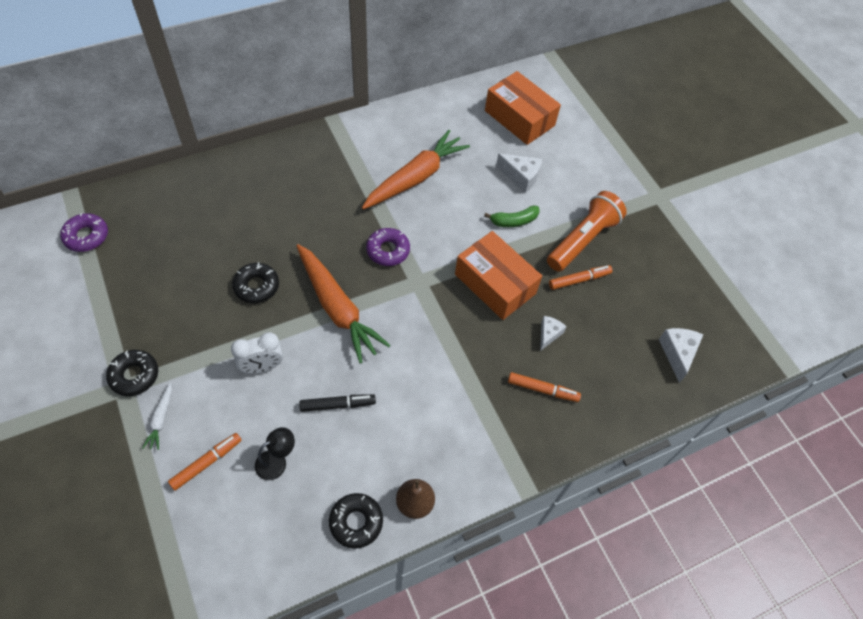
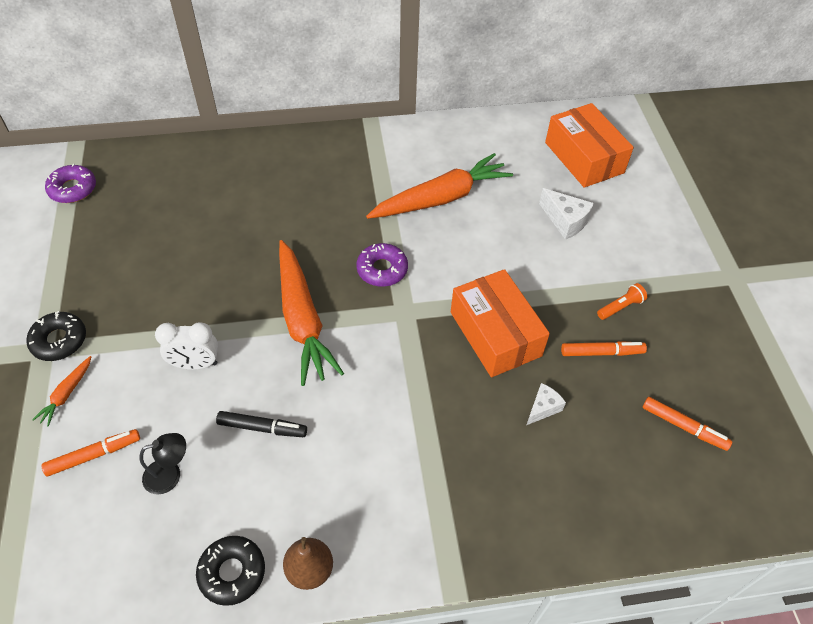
camera: 20 degrees right, 5 degrees down
(161, 419) = (66, 394): white carrot -> orange carrot
(256, 286) = (223, 276): black donut -> none
(514, 221) = (541, 268): green banana -> none
(542, 389) = (514, 473): orange marker -> orange marker (683, 426)
(583, 240) = (620, 307): orange flashlight -> orange flashlight, size x0.44
(677, 354) = (706, 473): white cheese -> none

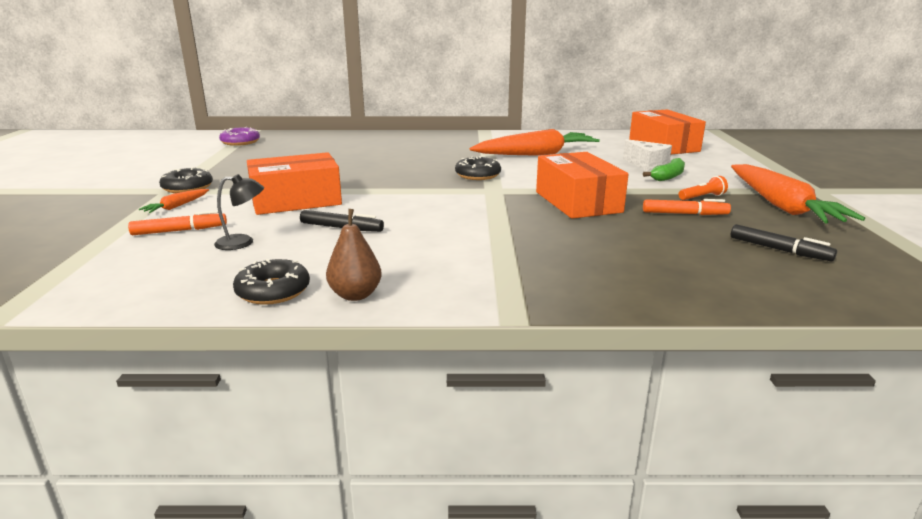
camera: 10 degrees right, 30 degrees down
(195, 364) = (296, 201): white clock -> orange box
(302, 319) = (399, 189): orange carrot -> orange carrot (781, 206)
(382, 269) = (478, 175): purple donut -> black donut
(543, 408) = (623, 234): white cheese -> none
(587, 253) = (668, 177): none -> green banana
(683, 426) = (779, 250): orange marker -> black marker

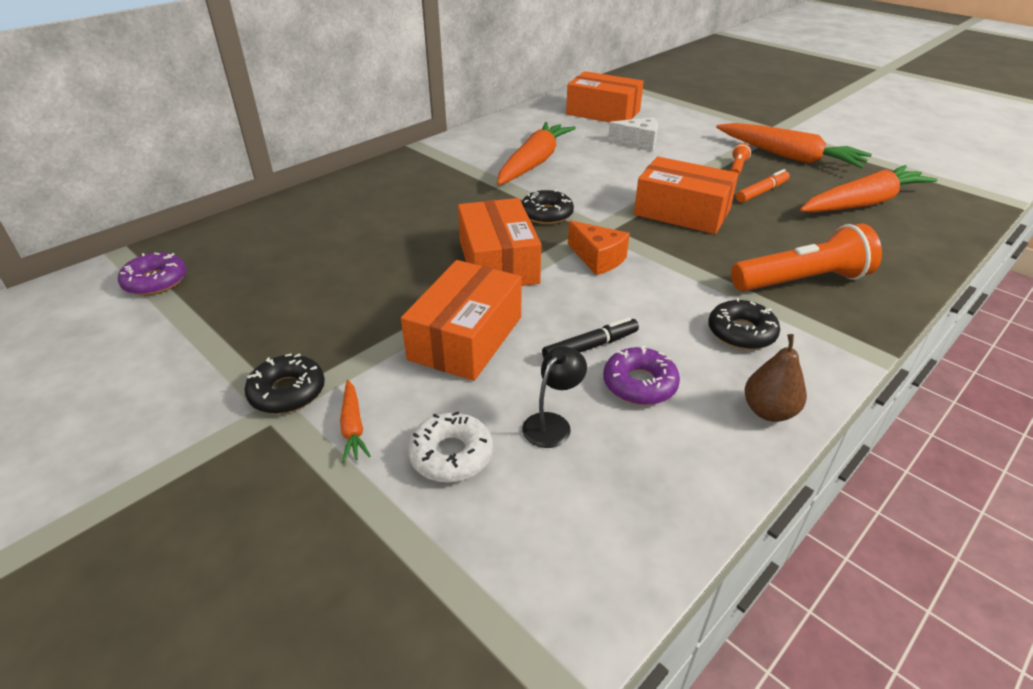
camera: 45 degrees left, 15 degrees up
(180, 231) = (451, 455): orange marker -> white donut
(273, 291) = (712, 455): black donut -> black donut (741, 332)
(322, 251) = (639, 384): none -> purple donut
(392, 183) = (498, 262): none -> orange box
(452, 200) = (598, 259): none -> orange cheese
(571, 261) = (802, 281): none -> orange flashlight
(668, 177) = (676, 152): green banana -> none
(779, 250) = (863, 203): black marker -> orange carrot

